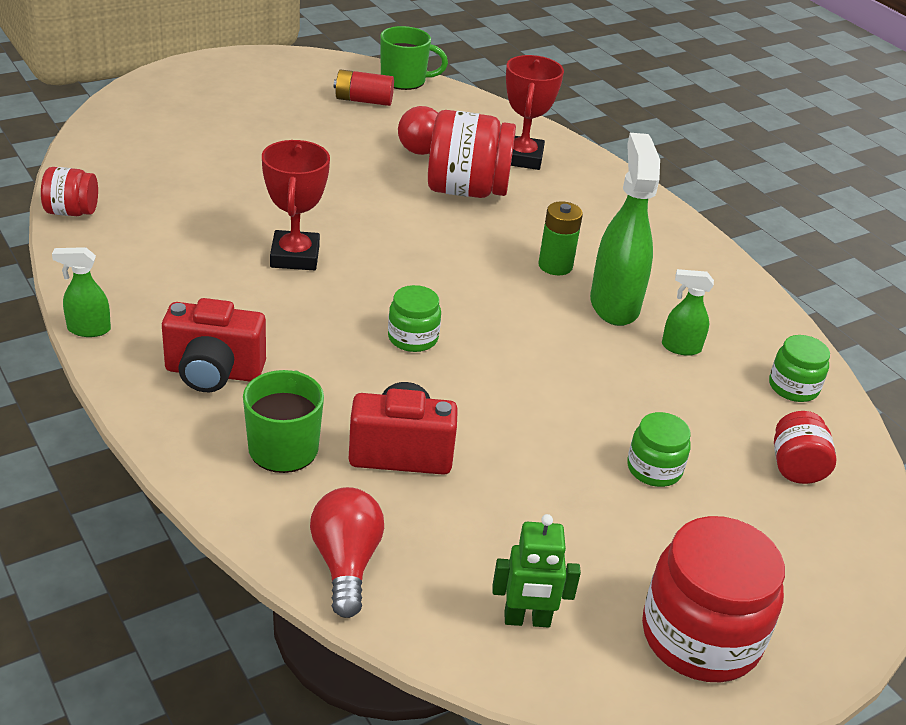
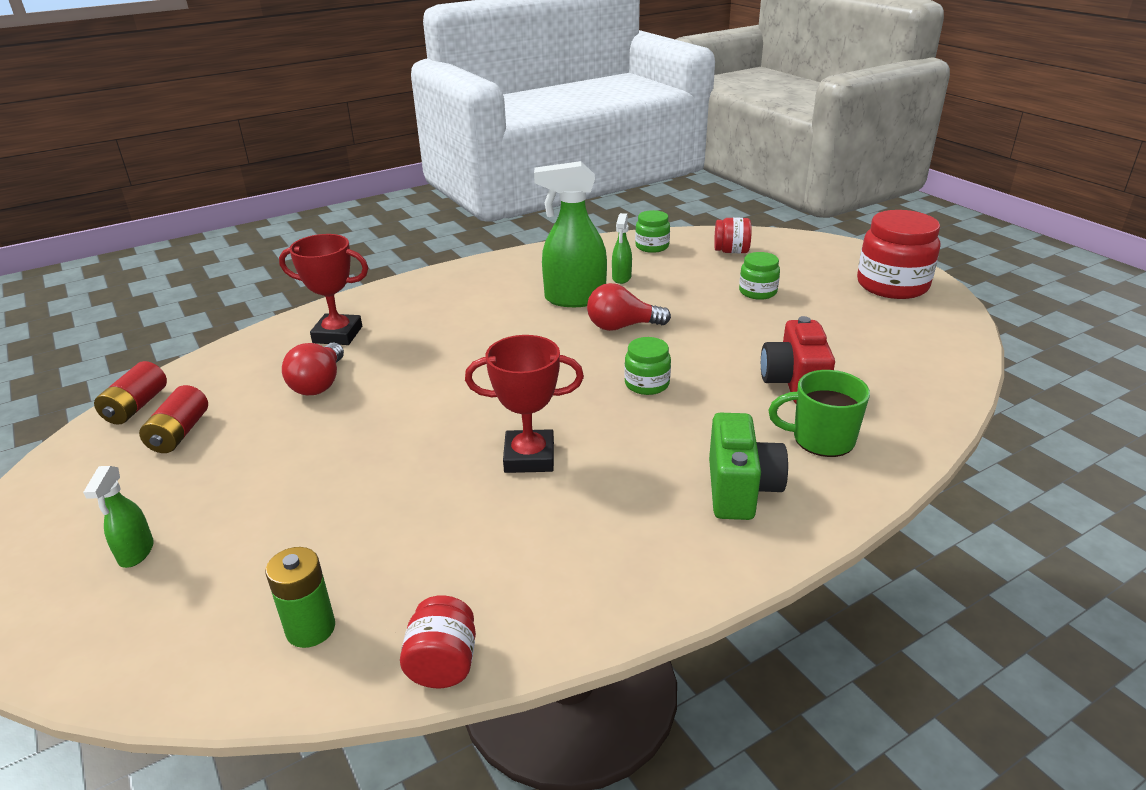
camera: 85 degrees left, 5 degrees down
(88, 329) = (703, 593): green spray bottle -> green spray bottle (136, 553)
(213, 373) = (740, 490): red camera -> green camera
(346, 563) = (926, 402): red light bulb -> red light bulb (622, 326)
(404, 80) = (136, 406): green mug -> red battery
(467, 190) = (398, 362): red jar -> none
(527, 620) = (923, 335): green robot -> none
(555, 266) = (524, 321): green battery -> green battery (310, 629)

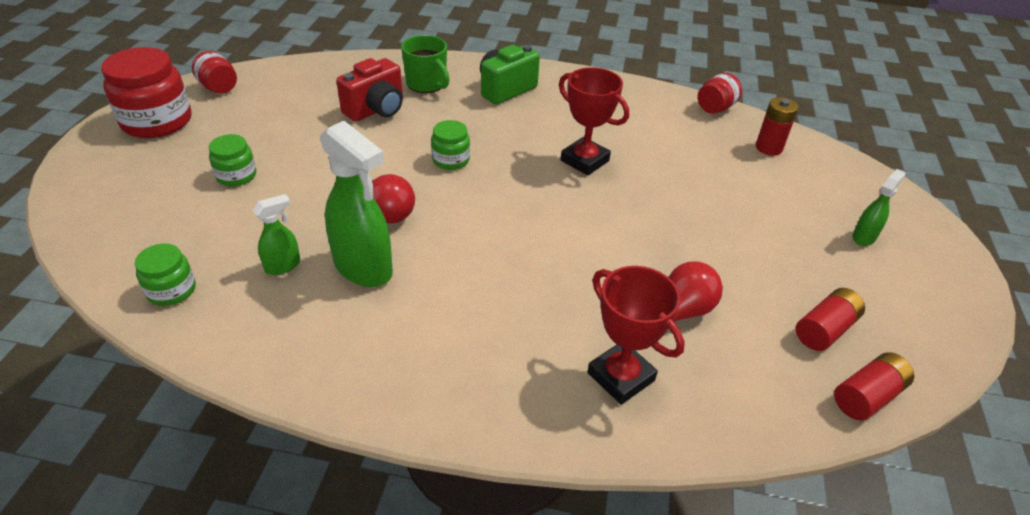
camera: 140 degrees left, 10 degrees up
(310, 629) = (768, 148): green battery -> red battery
(731, 251) = (141, 229): red jar -> red jar (219, 88)

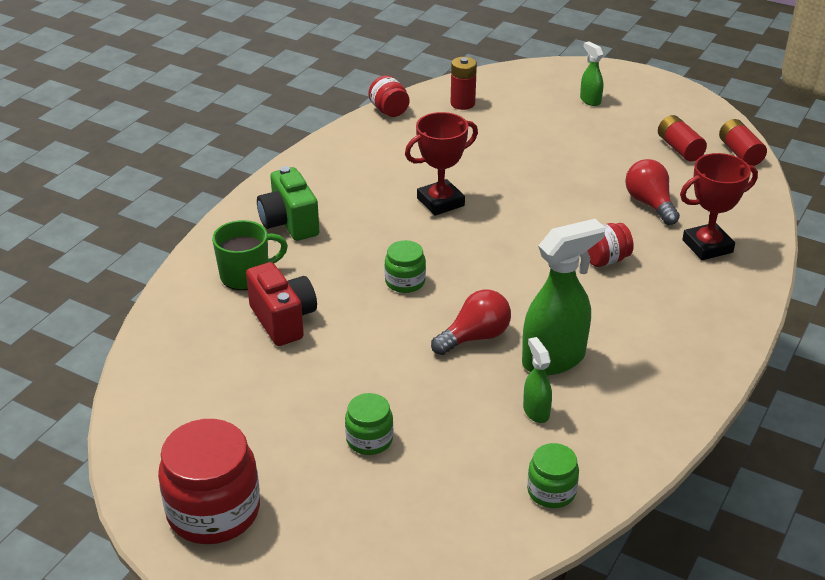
camera: 70 degrees left, 5 degrees down
(219, 88) = (156, 451): red jar -> red jar (605, 260)

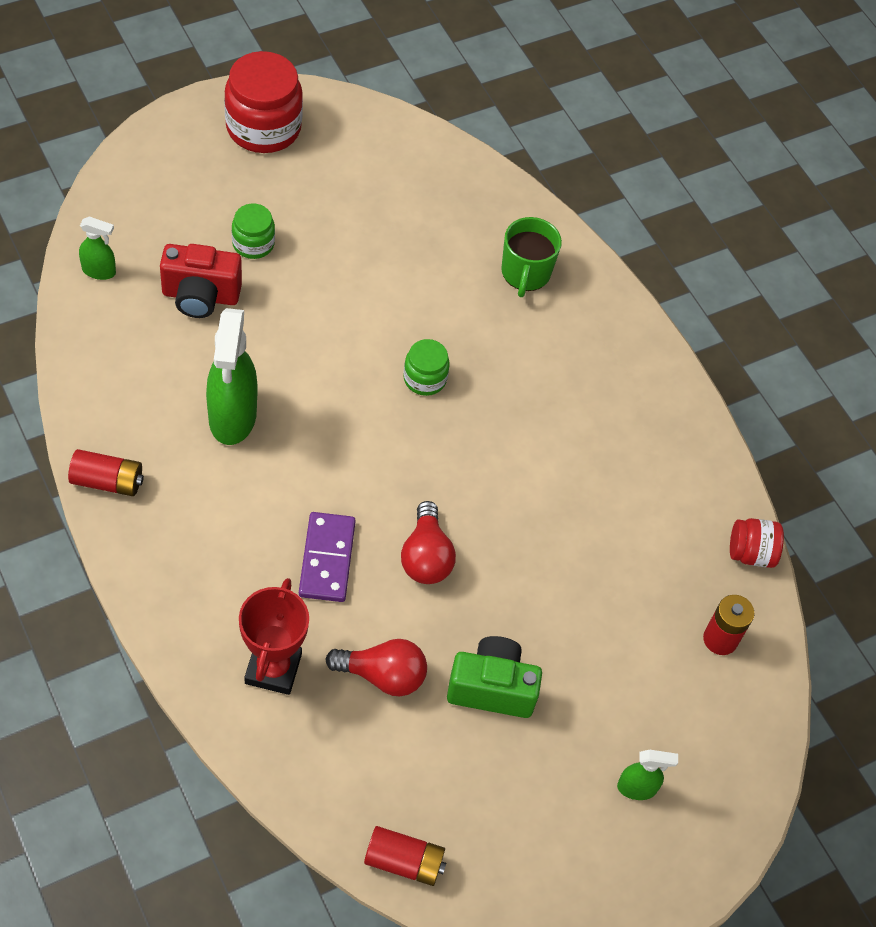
camera: 115 degrees right, 20 degrees up
(283, 320) = (441, 266): red camera -> red camera (200, 296)
(289, 223) = (585, 344): green camera -> green camera (492, 688)
(440, 202) = (530, 486): red trophy -> none
(475, 337) = (308, 381): red light bulb -> red light bulb (426, 557)
(536, 411) = (187, 362): green spray bottle -> green spray bottle (99, 271)
(551, 491) = (103, 316): green jar -> none
(605, 260) = (327, 559): red jar -> purple domino
(679, 148) = (461, 800): red battery -> red battery (107, 481)

